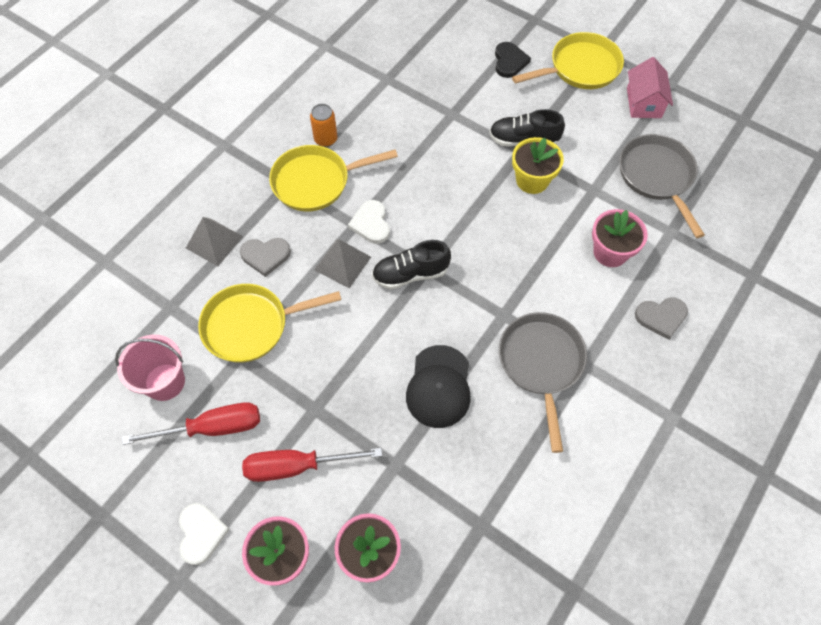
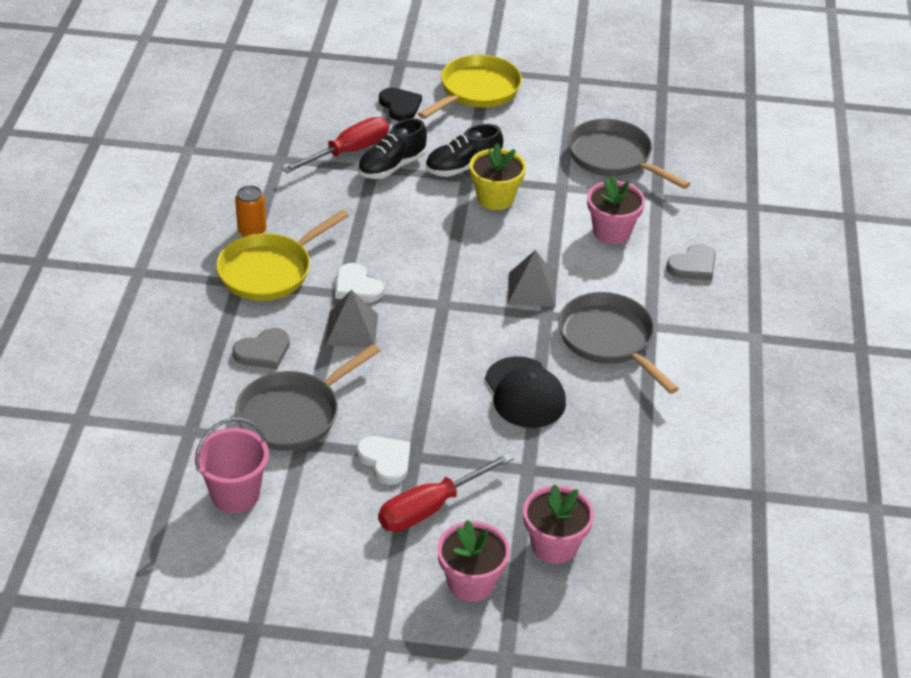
camera: 30 degrees left, 20 degrees down
(201, 533) = (373, 598): white heart -> white heart (385, 460)
(212, 427) = (318, 512): red screwdriver -> red screwdriver (348, 152)
(214, 242) = (195, 359): grey pyramid -> grey pyramid (532, 289)
(251, 325) = (294, 414): yellow pan -> grey pan
(410, 274) = (429, 314): black shoe -> black shoe (392, 167)
(643, 103) = (559, 102): pink house -> none

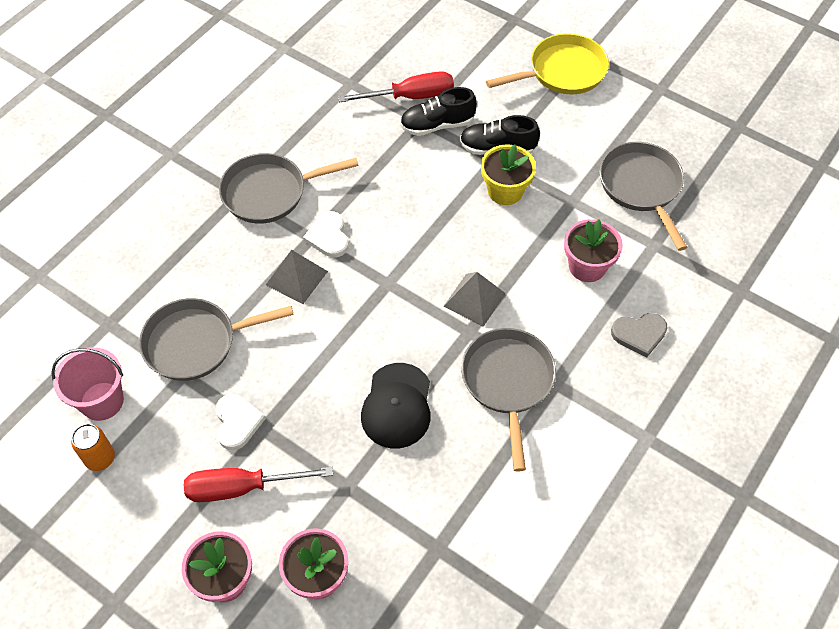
camera: 30 degrees right, 15 degrees up
(252, 231) = (281, 147): orange can -> orange can (100, 458)
(263, 351) = (213, 270): grey heart -> none
(270, 271) = (270, 192): yellow pan -> grey pan
(400, 106) = (485, 65): black heart -> none

